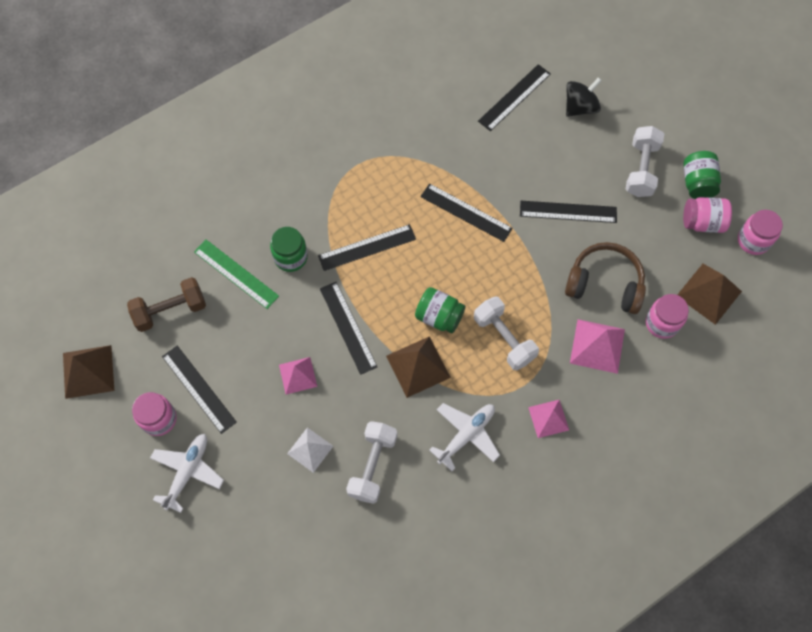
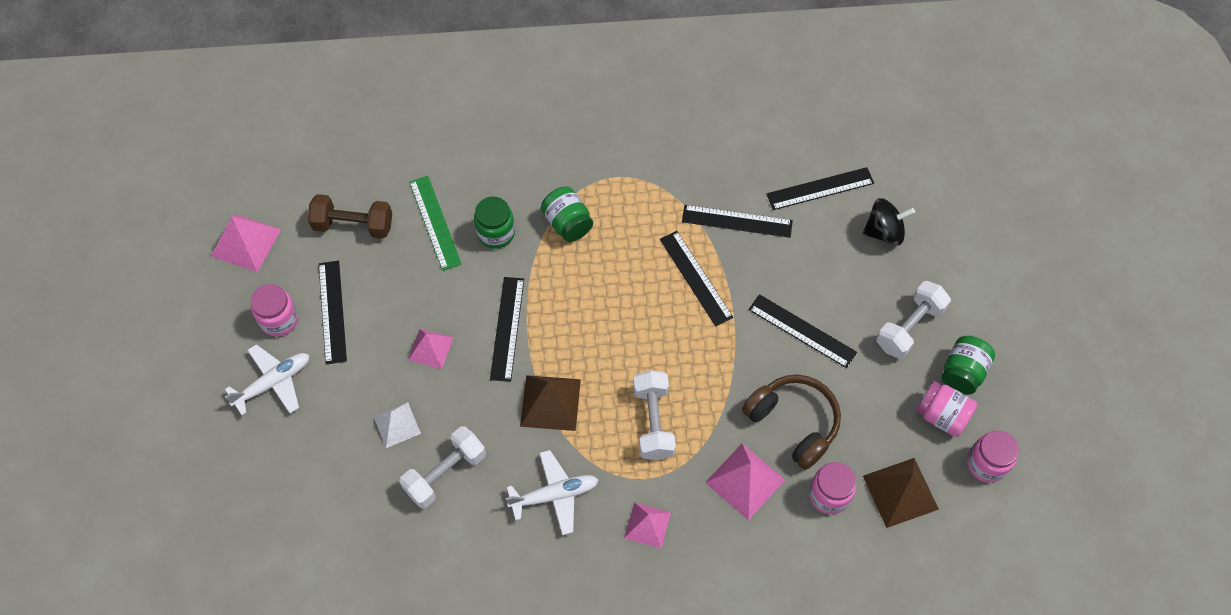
camera: 30 degrees right, 5 degrees down
(88, 371) = (245, 242): brown pyramid -> pink pyramid
(367, 247) = (575, 262): black ruler -> black ruler (737, 221)
(439, 316) = (602, 365): green jar -> green jar (567, 223)

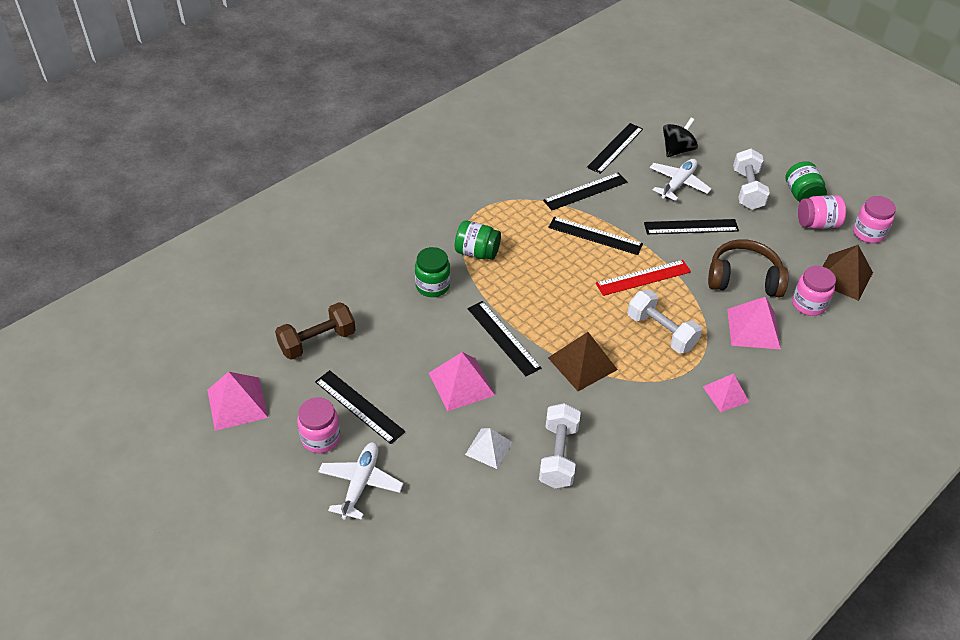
camera: 40 degrees left, 15 degrees down
(430, 348) = (461, 384): pink pyramid -> pink pyramid, size x1.51
(435, 222) = (380, 304): green ruler -> none
(555, 495) = (648, 417): white plane -> white plane (678, 184)
(695, 355) = (643, 278): none -> red ruler

